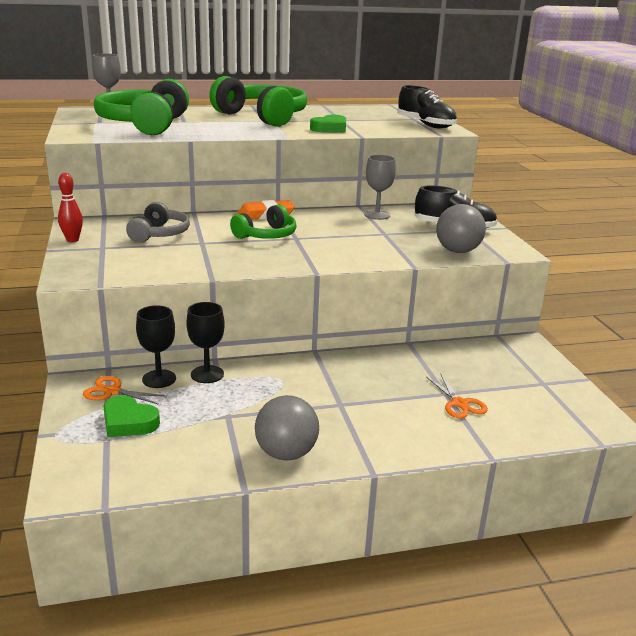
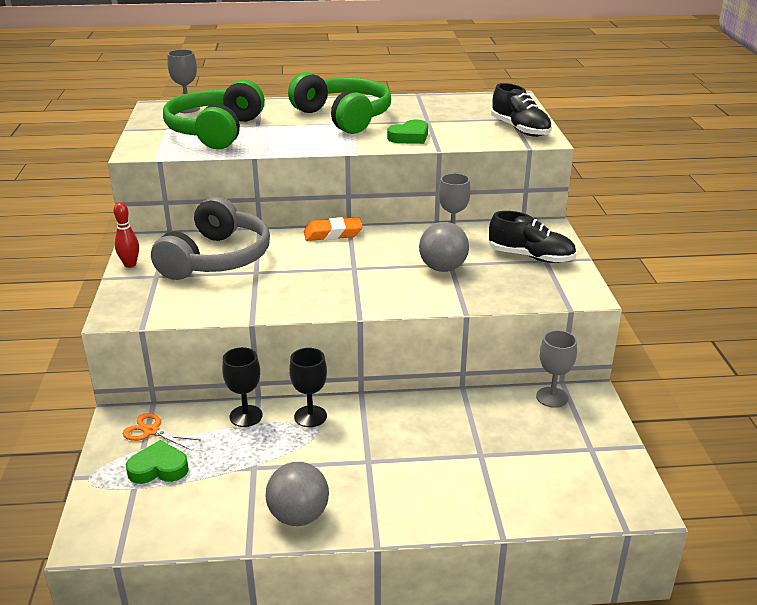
camera: 10 degrees right, 5 degrees up
(129, 422) = (158, 468): green heart -> green heart turned 135 degrees clockwise
(159, 234) = (217, 258): grey headphones -> grey headphones, size x1.77
(159, 379) = (198, 419): black goblet -> black goblet (310, 416)
(266, 235) = (325, 263): green headphones -> none
(457, 251) = (521, 292): grey ball -> grey ball (443, 268)
(459, 403) = (491, 469): orange scissors -> none
(493, 346) = (552, 397): none -> grey goblet

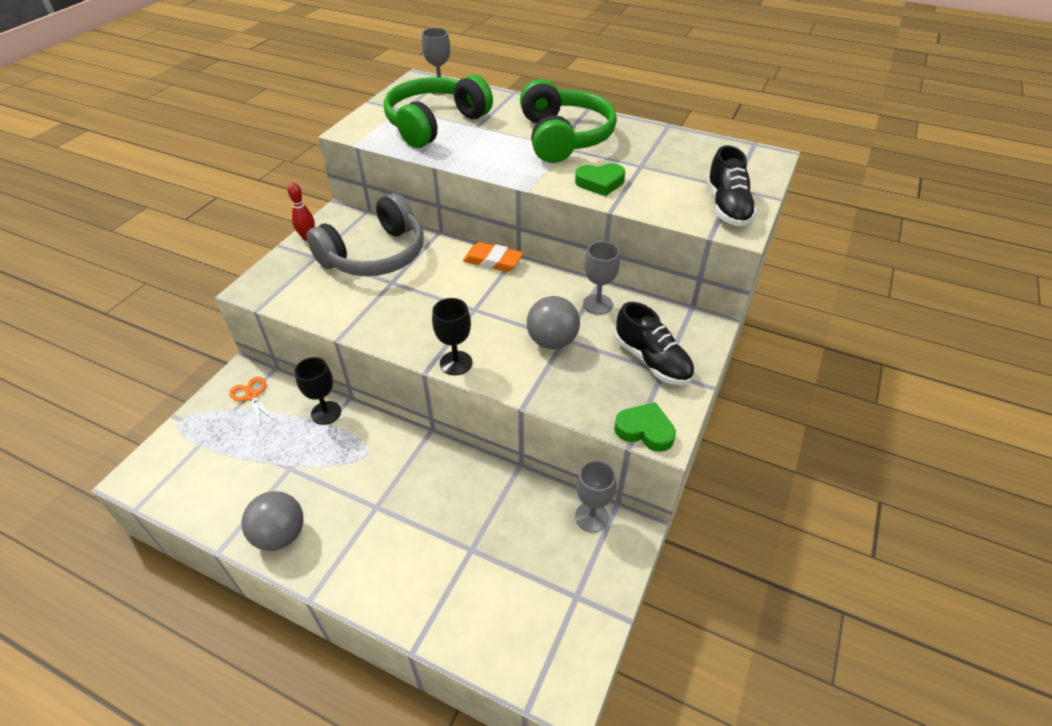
camera: 30 degrees right, 15 degrees up
(158, 468) = (228, 434): green heart -> green heart (645, 430)
(310, 416) = (371, 437): black goblet -> black goblet (456, 363)

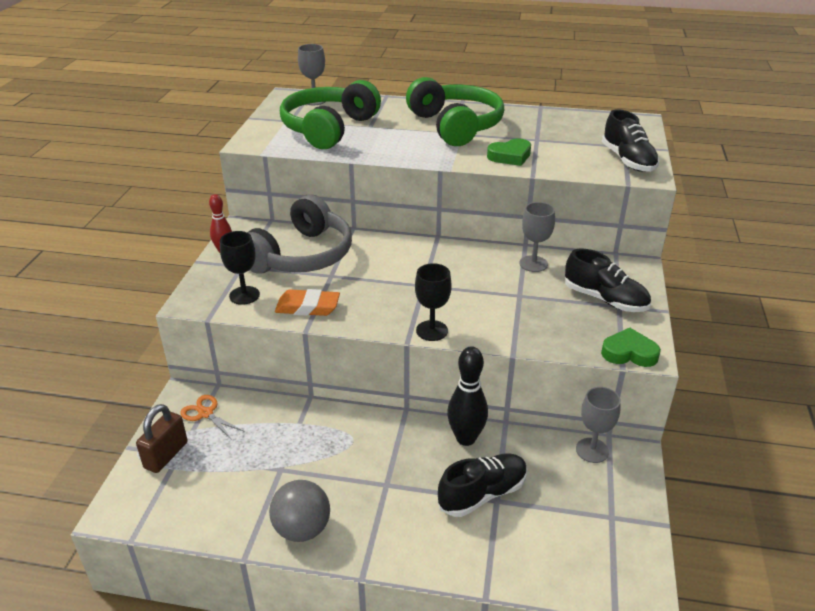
camera: 15 degrees left, 10 degrees down
(200, 431) = (166, 455): none -> brown padlock
(326, 413) = (292, 414): black goblet -> black goblet (244, 295)
(461, 539) = (482, 494): none -> black shoe
(473, 474) = (466, 438): none -> black bowling pin
(493, 261) = (418, 244): orange eraser -> orange eraser (307, 307)
(552, 341) = (510, 299): grey ball -> none

